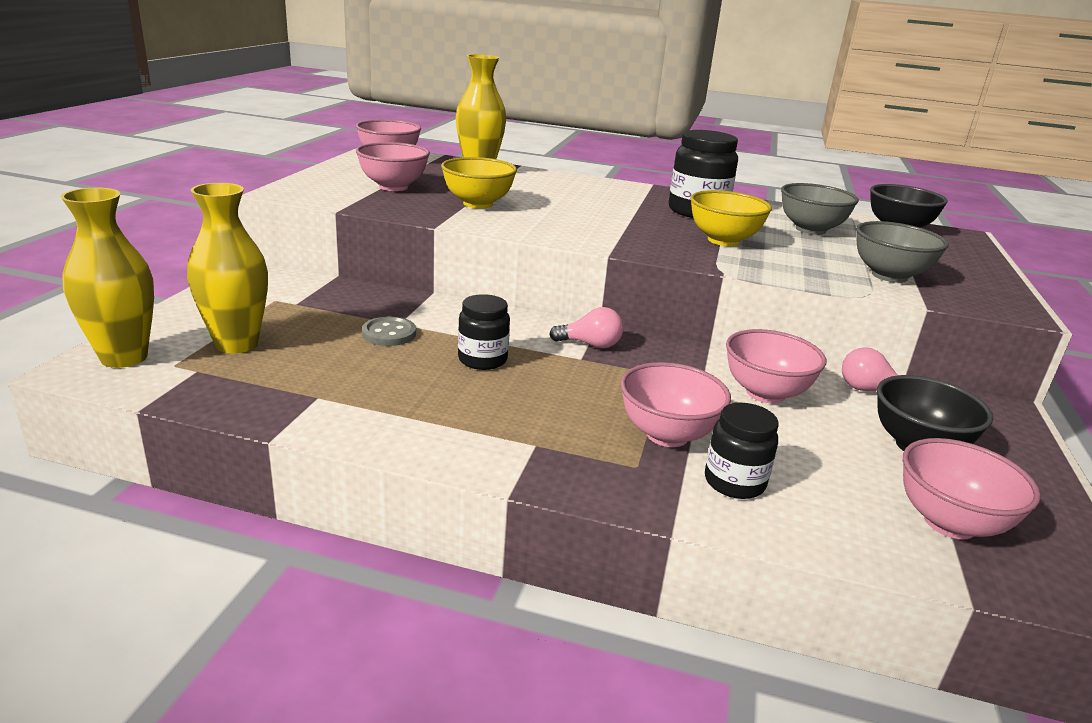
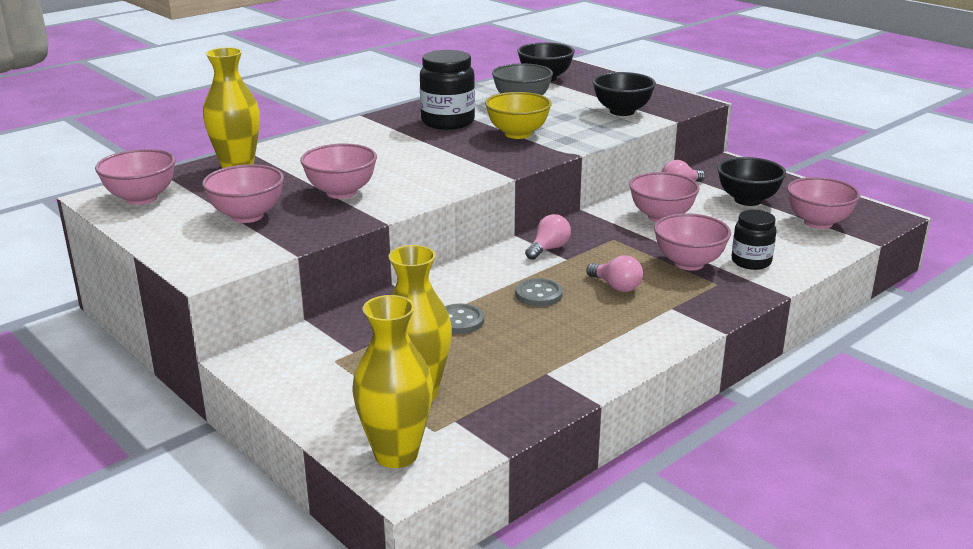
camera: 55 degrees left, 0 degrees up
(478, 204) = (341, 192): yellow bowl -> pink bowl
(482, 360) = (539, 294): black jar -> grey button
(549, 399) = (616, 286): none -> pink light bulb
(889, 276) = (622, 111): grey bowl -> black bowl

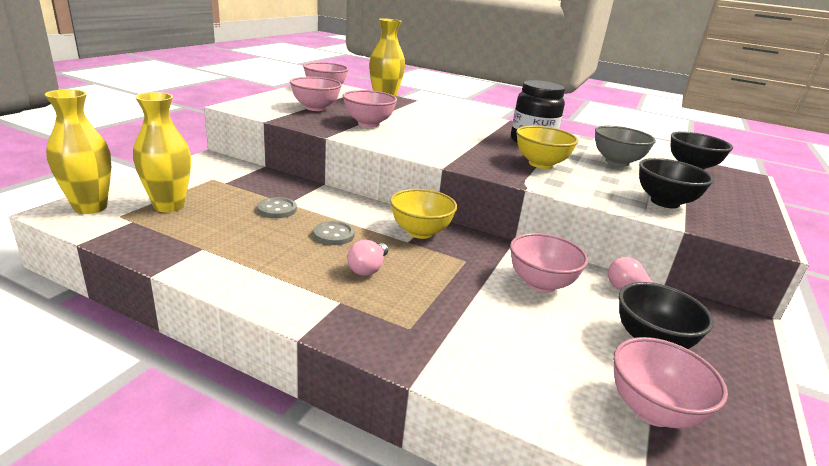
camera: 65 degrees right, 0 degrees up
(548, 249) = (420, 232): pink light bulb -> yellow bowl
(689, 263) = (445, 307): pink bowl -> none
(751, 262) = (481, 351): black jar -> none

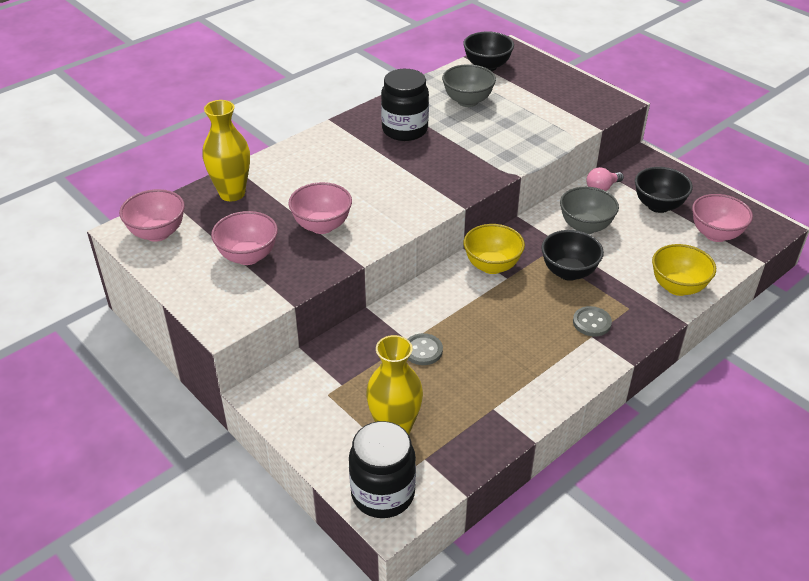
camera: 65 degrees left, 15 degrees up
(90, 207) = (383, 493): yellow vase -> black jar
(334, 235) = (485, 320): grey button -> grey button (591, 322)
(368, 268) = (547, 311): pink light bulb -> none
(540, 164) = (465, 147): yellow bowl -> yellow bowl (678, 287)
(540, 284) = (585, 227): pink bowl -> grey bowl
(664, 202) = (555, 115): black bowl -> black bowl (568, 272)

